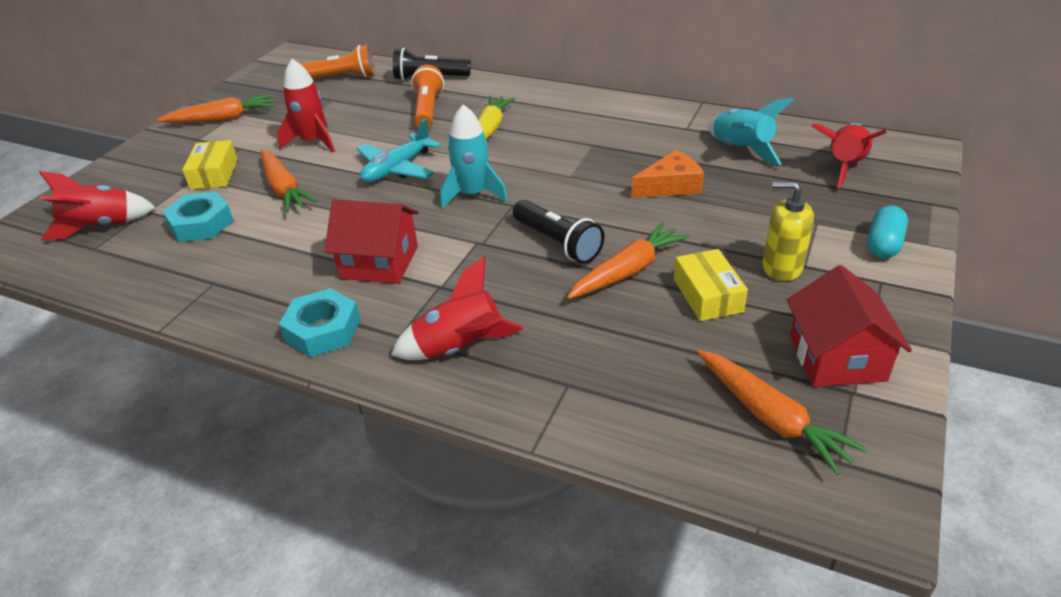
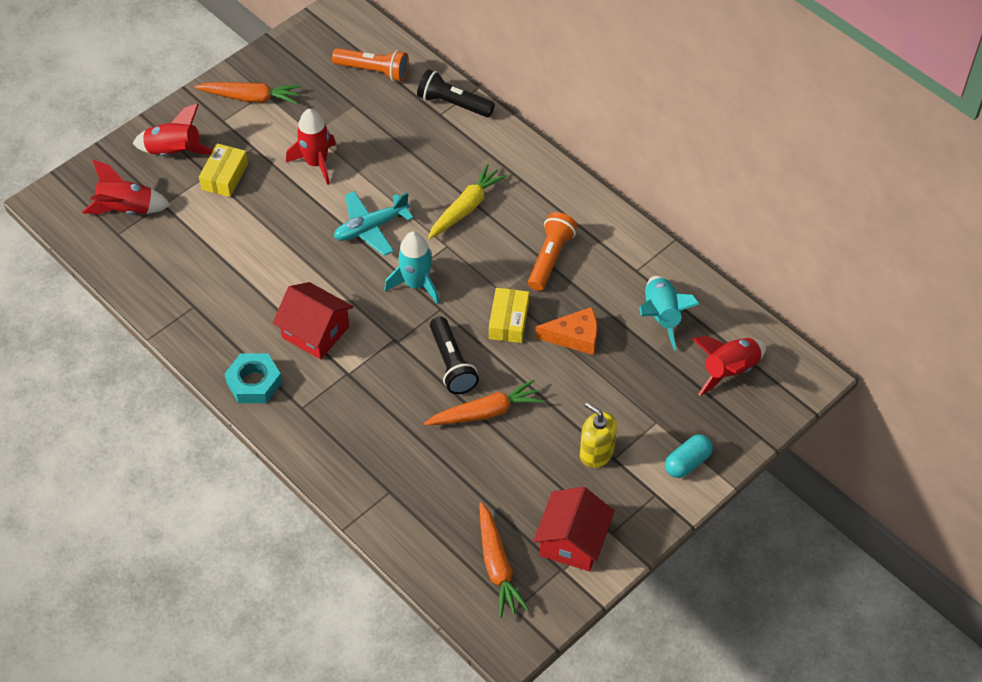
camera: 20 degrees right, 15 degrees up
(201, 224) = (200, 236): turquoise nut -> none
(284, 189) = (274, 218): orange carrot -> none
(428, 110) = (430, 154): orange flashlight -> orange flashlight (550, 258)
(460, 348) = (336, 435): red rocket -> red rocket (174, 152)
(708, 295) = (526, 457): yellow box -> yellow box (508, 321)

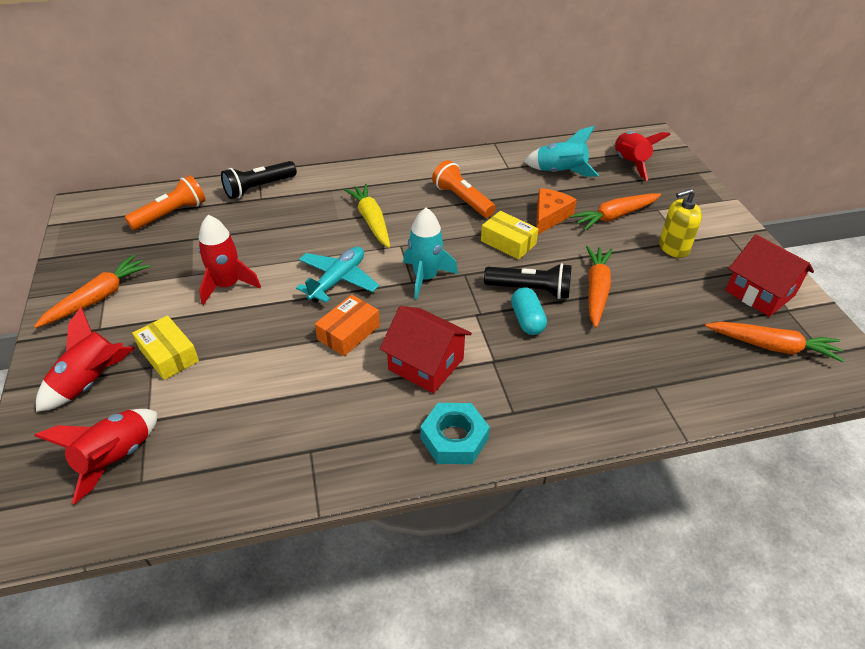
camera: 60 degrees left, 10 degrees down
(315, 332) = (426, 364): red house -> red house turned 60 degrees clockwise
(317, 267) = (348, 332): none -> orange box
(371, 228) = (338, 280): turquoise plane -> turquoise plane turned 150 degrees counterclockwise
(615, 389) = (614, 216): none -> orange carrot
(687, 462) = (704, 210): turquoise capsule -> turquoise capsule (527, 320)

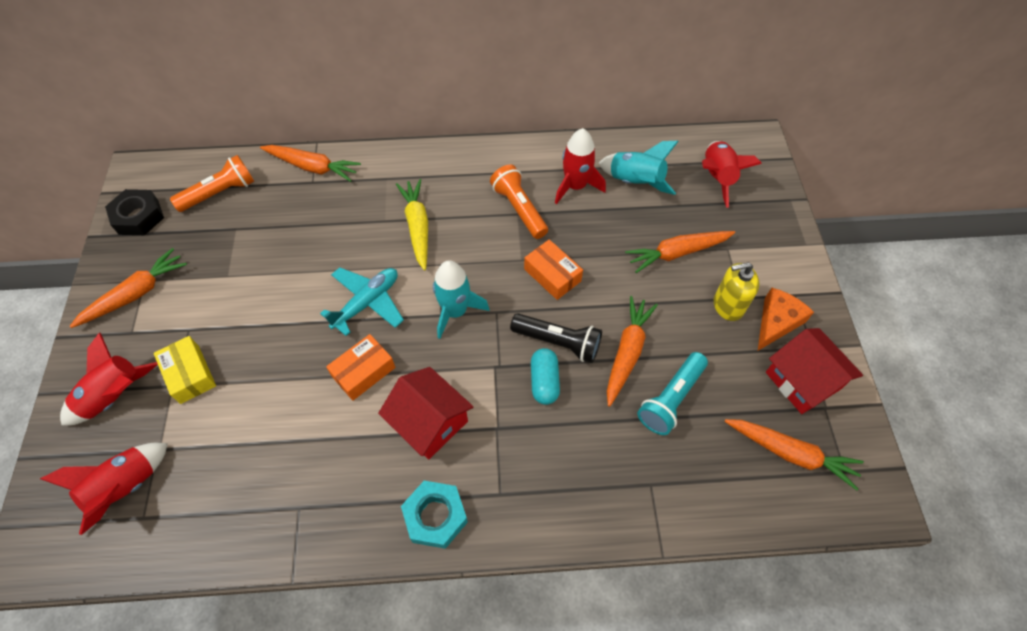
camera: 10 degrees right, 15 degrees up
(91, 239) = (138, 217): none -> black nut
(227, 285) = (259, 295): red rocket -> red rocket (575, 186)
(259, 188) = (313, 167): black flashlight -> orange carrot
(508, 242) = (552, 275): yellow box -> orange box
(549, 216) = (606, 244): orange cheese -> orange cheese (776, 322)
(649, 319) = (671, 399): none -> turquoise flashlight

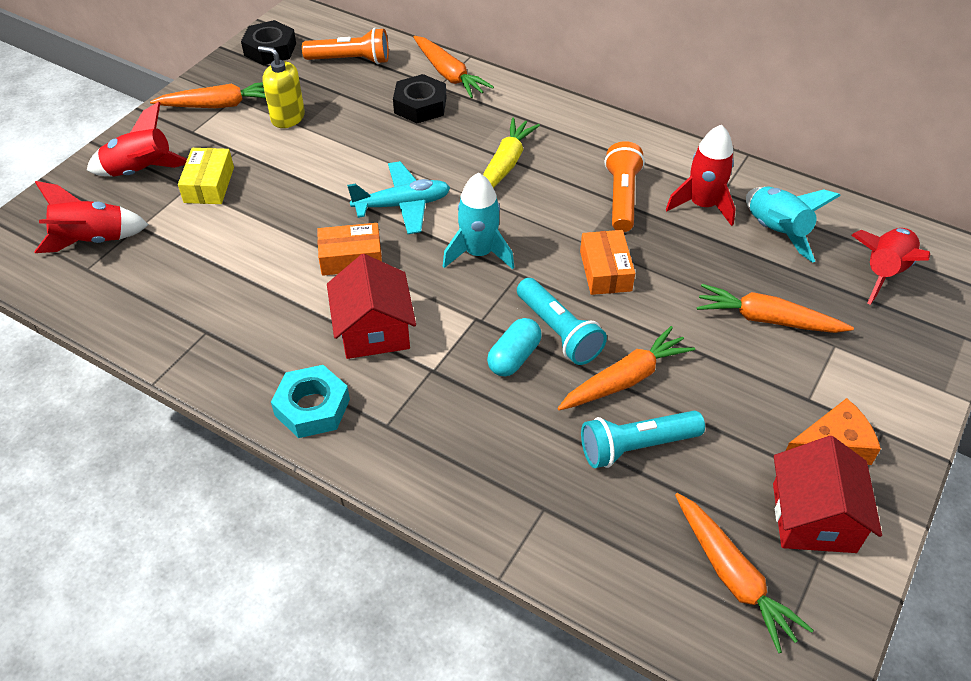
camera: 35 degrees right, 10 degrees down
(311, 207) = (420, 105): none -> black nut
(558, 342) = (558, 332): black flashlight -> turquoise flashlight
(728, 306) = (784, 398): yellow soap dispenser -> yellow soap dispenser (288, 117)

